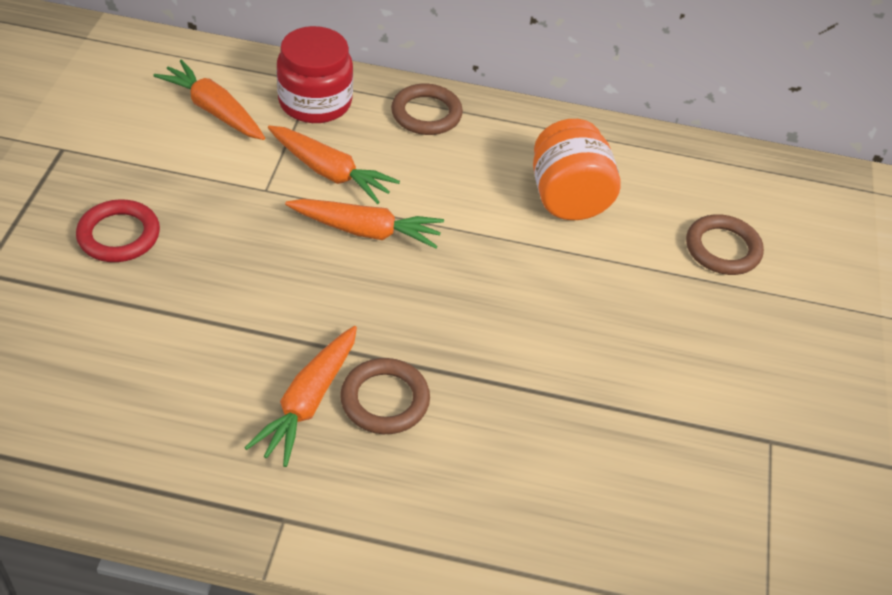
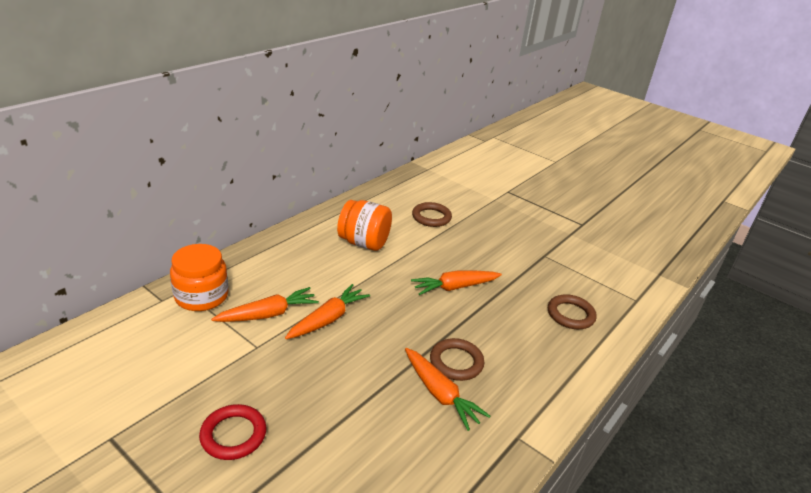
camera: 60 degrees left, 15 degrees down
(213, 110) = (159, 342): orange carrot -> orange carrot (454, 287)
(315, 102) = (201, 296): red jar -> orange jar
(426, 114) = (258, 260): brown ring -> brown ring (570, 315)

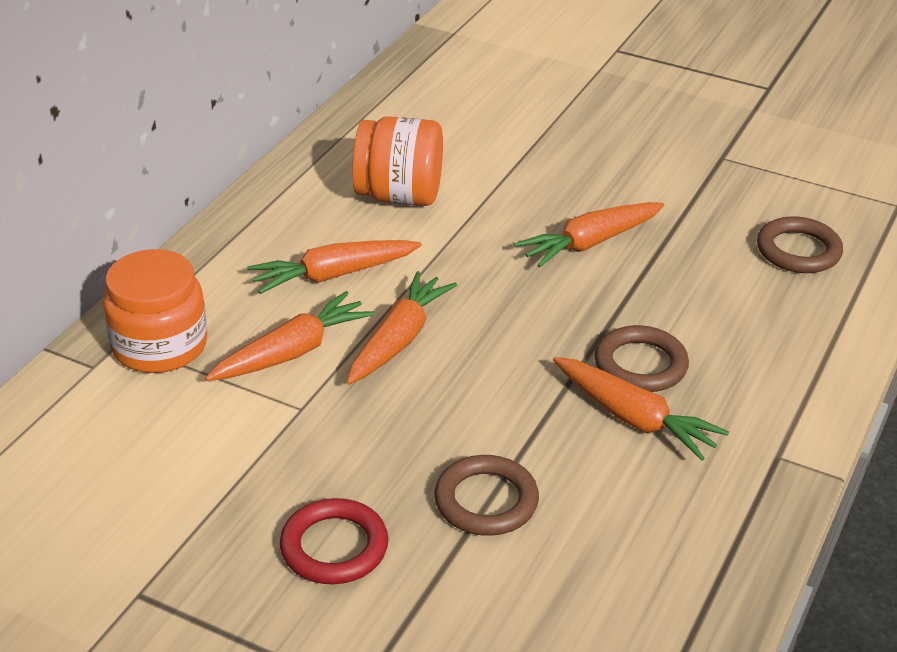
camera: 10 degrees left, 5 degrees up
(310, 277) = (333, 275): none -> orange carrot
(431, 217) = (499, 125): brown ring -> brown ring (486, 501)

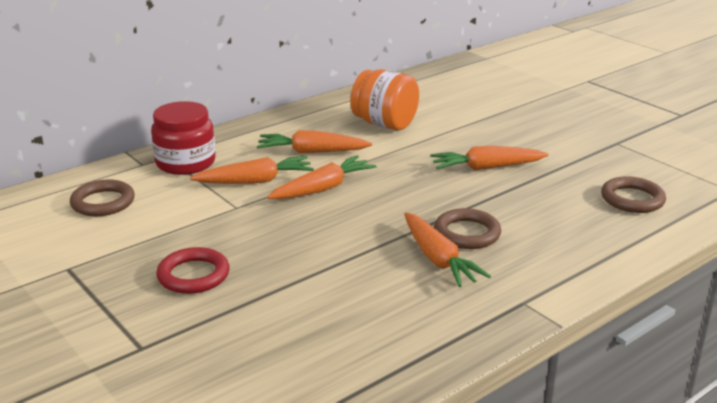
camera: 25 degrees right, 10 degrees down
(160, 345) = (185, 163): orange jar -> red jar
(486, 501) = (304, 276): brown ring -> brown ring (103, 202)

